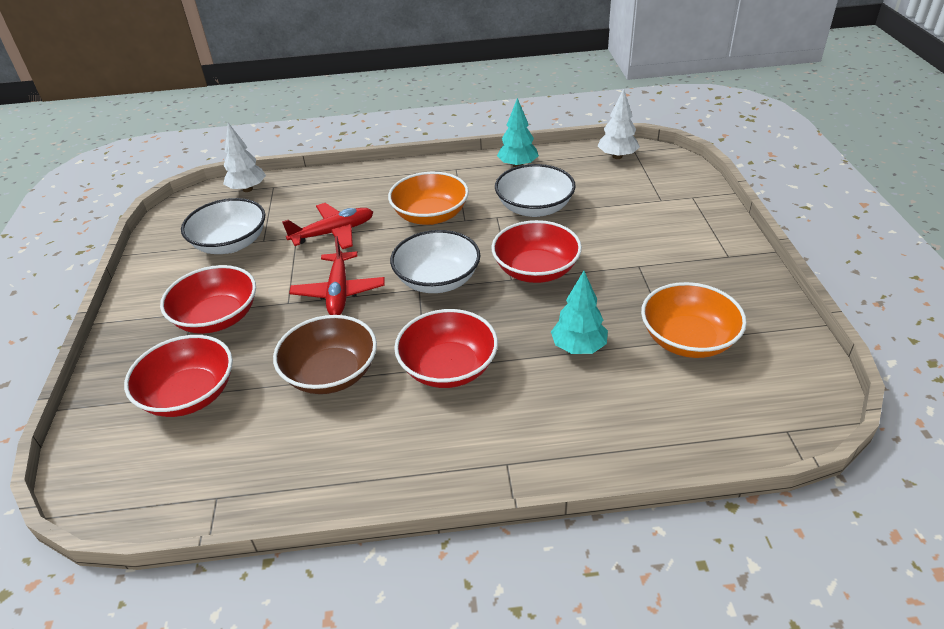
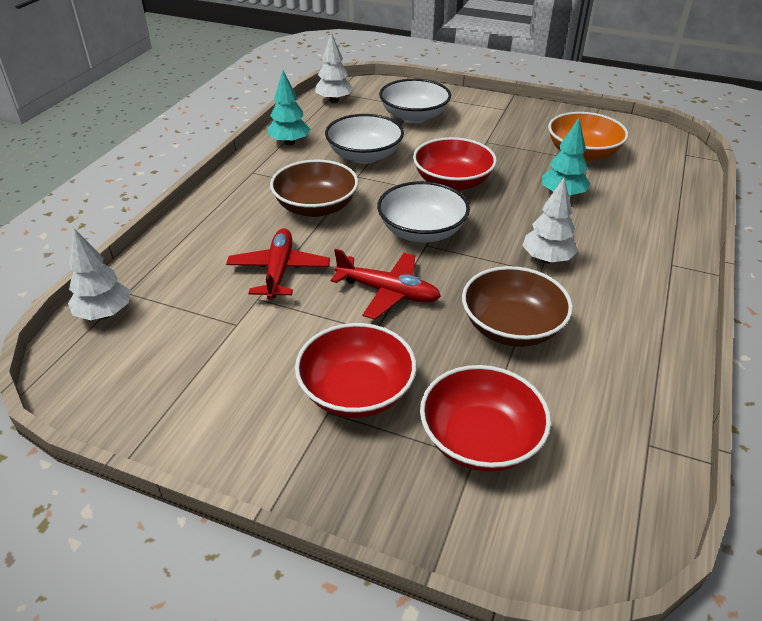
camera: 65 degrees left, 0 degrees up
(230, 243) = (213, 352): white bowl -> white bowl (414, 116)
(430, 215) = (316, 207): orange bowl -> brown bowl
(448, 367) = (547, 259): red bowl -> white tree

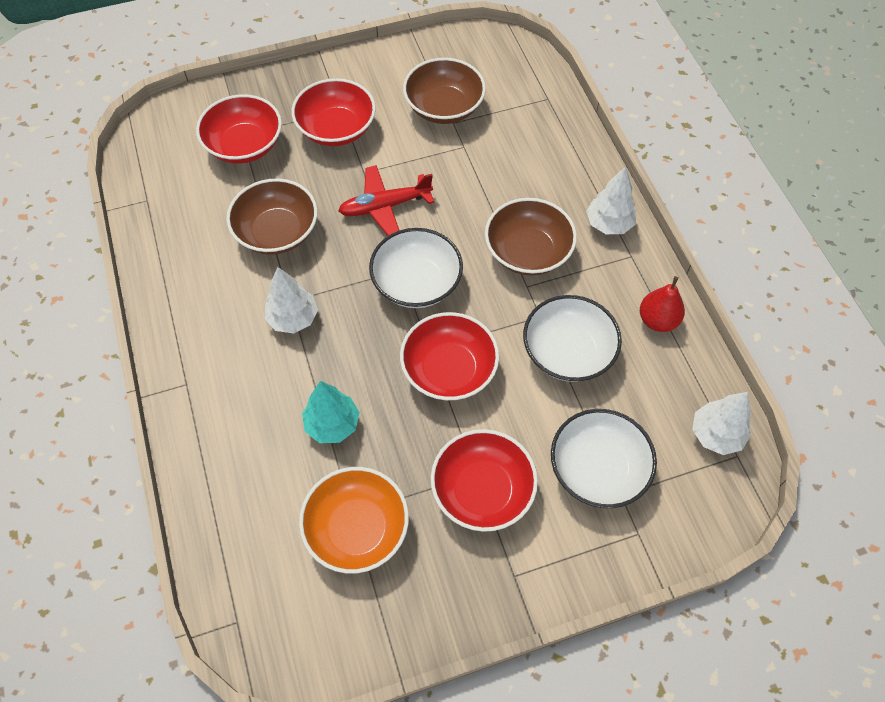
camera: 140 degrees right, 20 degrees up
(105, 314) = (537, 79): white tree -> white tree (608, 224)
(224, 343) = (444, 107): none -> brown bowl
(279, 271) = (477, 175): red plane -> none
(289, 142) = (657, 320): turquoise tree -> red pear
(489, 135) = (482, 490): none -> red bowl

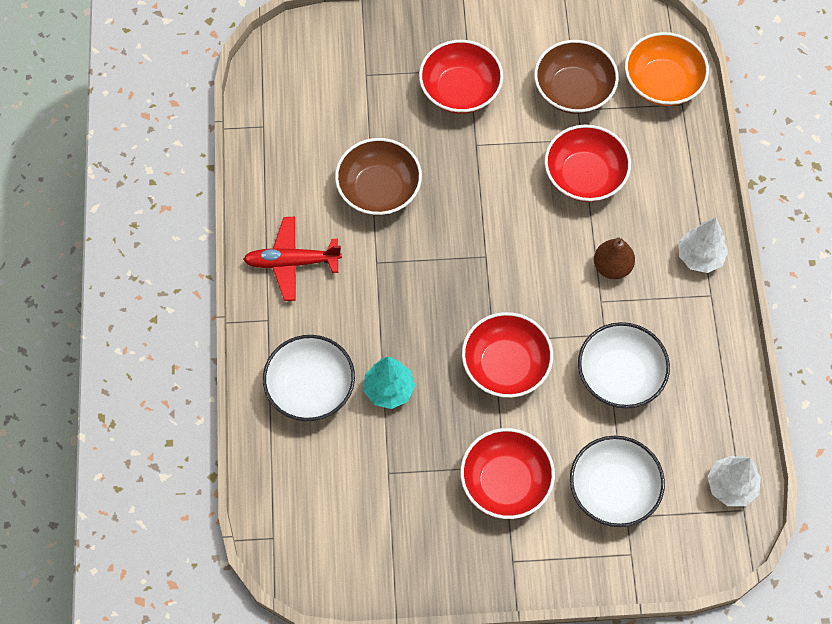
camera: 15 degrees right, 5 degrees up
(244, 145) = (366, 88): red bowl -> red bowl (584, 176)
(293, 318) = (375, 280): white tree -> none
(357, 529) = (389, 487): orange bowl -> orange bowl (662, 83)
(384, 206) = (487, 186): red plane -> red plane (291, 262)
(416, 283) = (498, 273): white bowl -> white bowl (310, 388)
(528, 252) = (612, 267): brown bowl -> brown pear
(657, 320) = (714, 365): red pear -> none

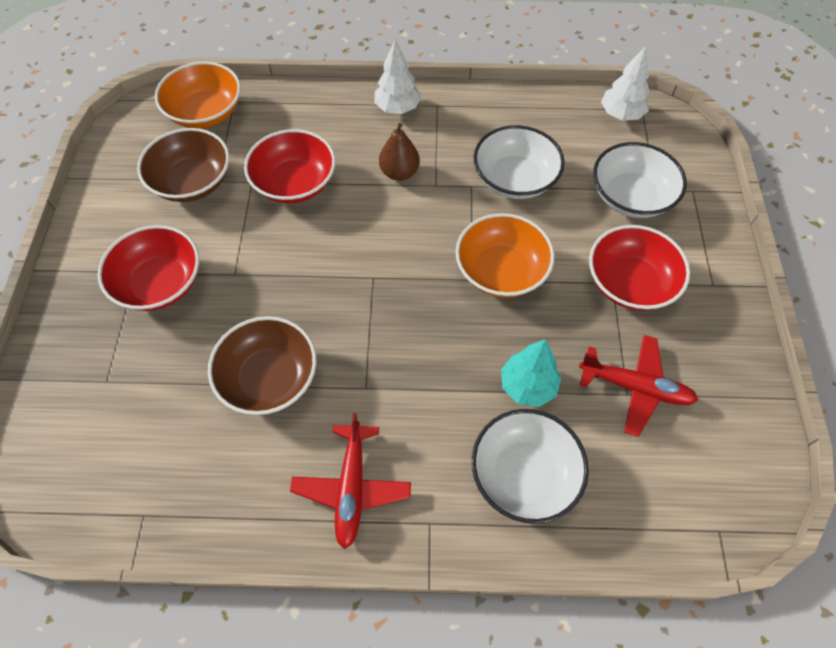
camera: 85 degrees left, 5 degrees down
(395, 480) = (635, 387): none -> red plane
(505, 365) = (501, 271): red bowl -> orange bowl

